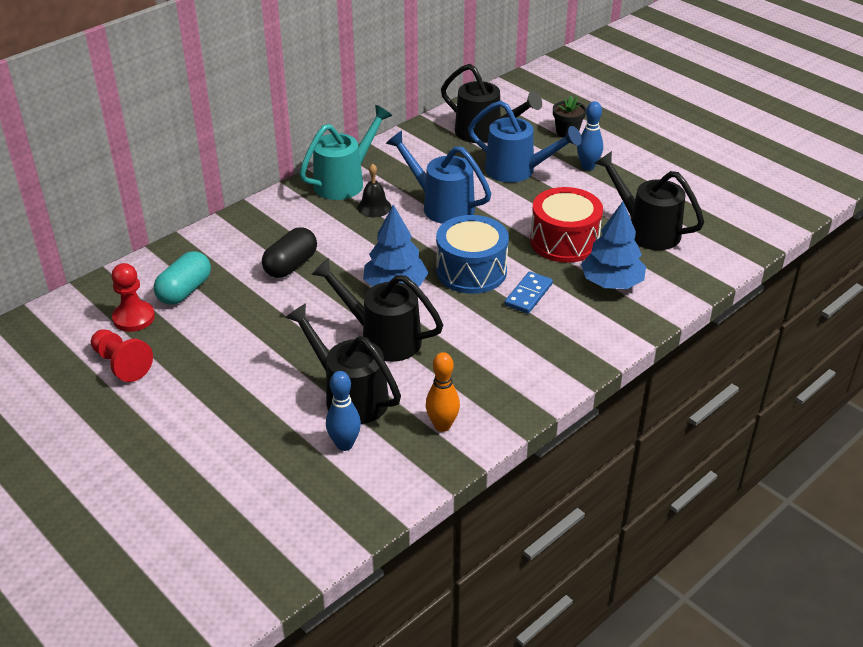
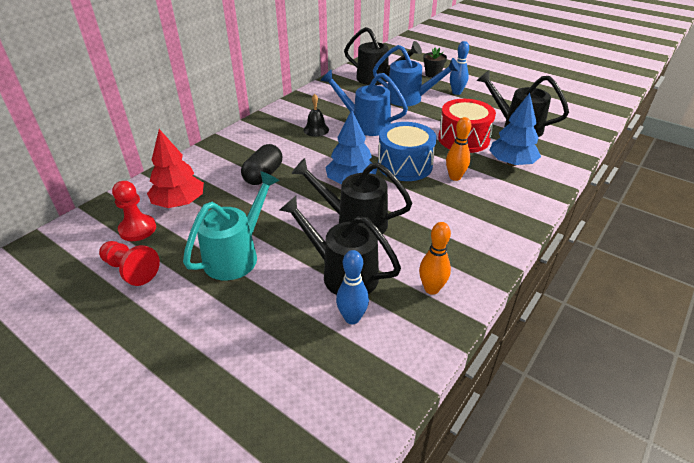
camera: 10 degrees left, 0 degrees up
(185, 291) = (179, 203): turquoise capsule -> red tree
(345, 182) = (289, 115): turquoise watering can -> turquoise watering can (237, 255)
(528, 294) = (455, 177): blue domino -> orange bowling pin

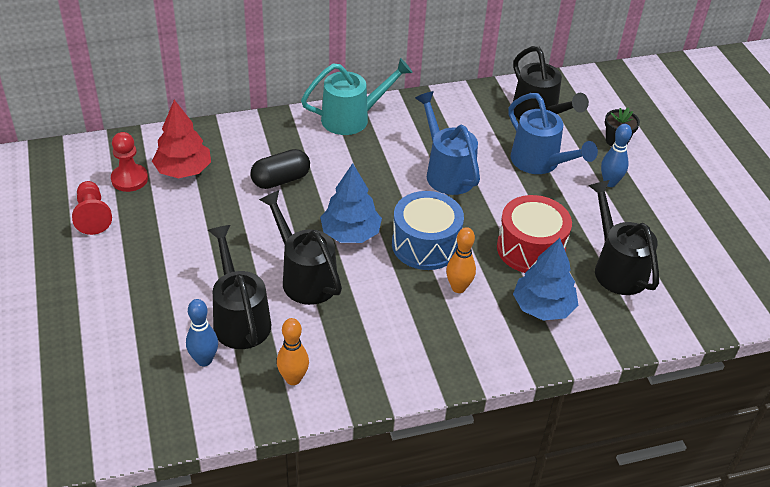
camera: 35 degrees right, 5 degrees up
(237, 255) = (178, 250): turquoise watering can -> turquoise watering can (353, 118)
(316, 130) = (388, 152): black bell -> none

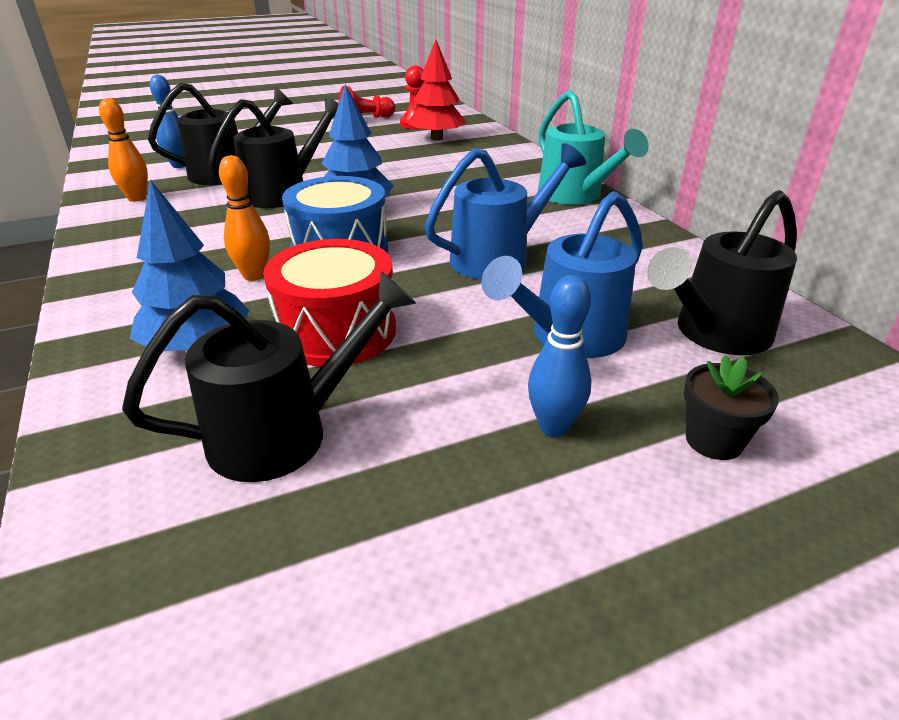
camera: 85 degrees right, 10 degrees down
(281, 180) = (439, 172): black capsule -> none

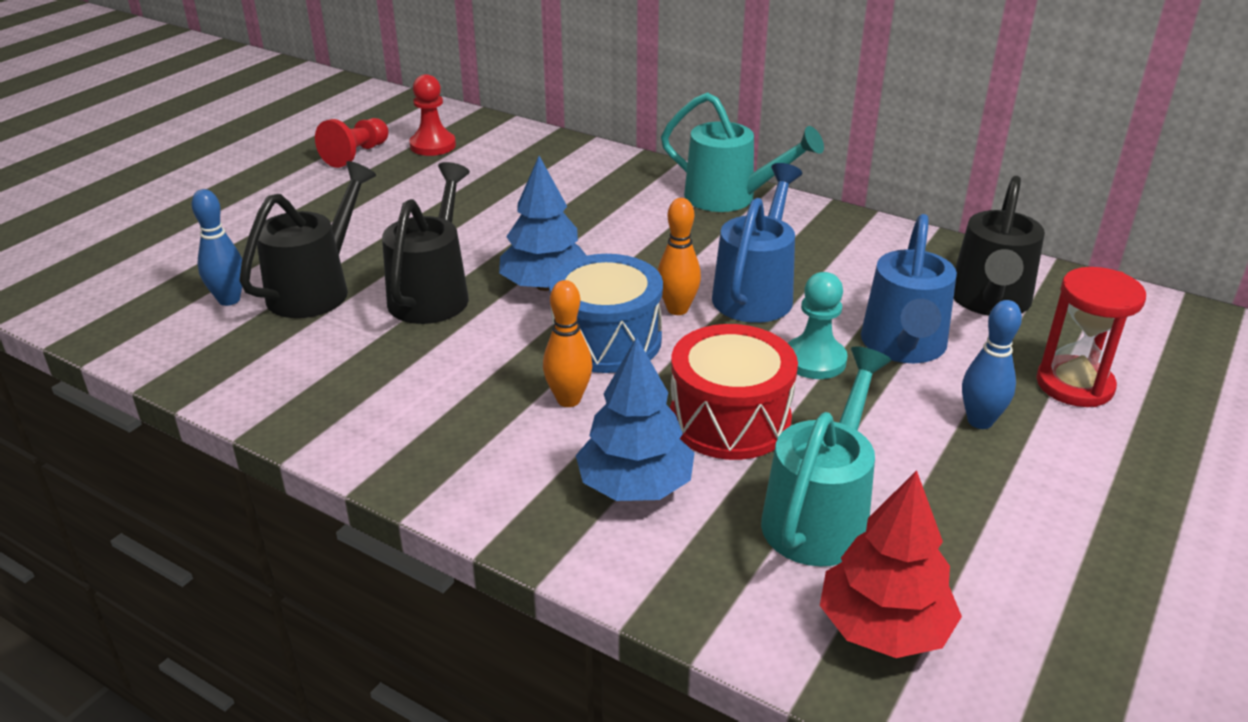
camera: 35 degrees left, 0 degrees up
(137, 198) = (263, 364): orange bowling pin -> orange bowling pin (677, 309)
(286, 432) = (821, 515): black watering can -> turquoise watering can
(437, 138) = (488, 161): red tree -> red tree (884, 627)
(472, 318) = (814, 360): none -> turquoise pawn
(714, 440) = (1074, 385): black flower pot -> red hourglass

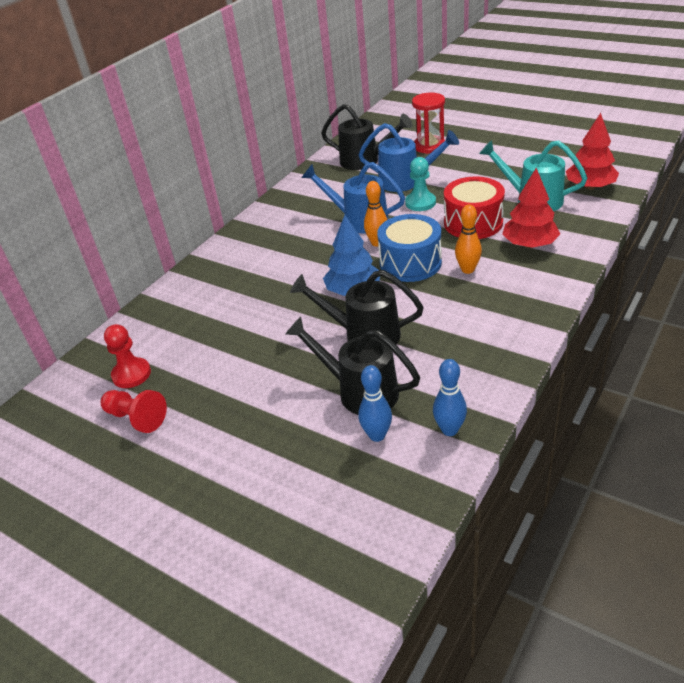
camera: 85 degrees left, 5 degrees up
(635, 486) = (529, 244): blue tree -> red tree
(730, 198) = (249, 232): turquoise watering can -> none
(980, 421) = (459, 166): blue bowling pin -> blue bowling pin (449, 430)

